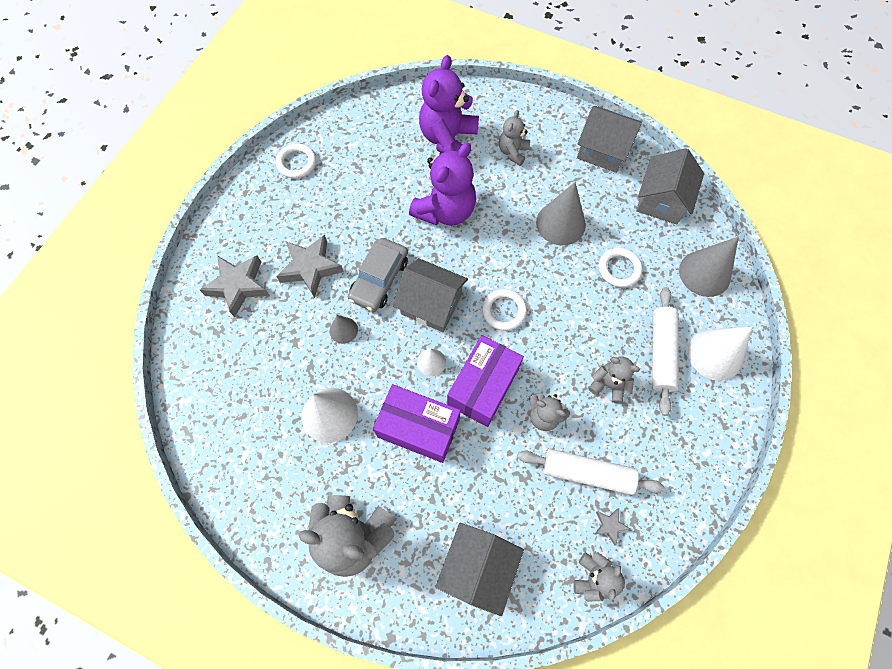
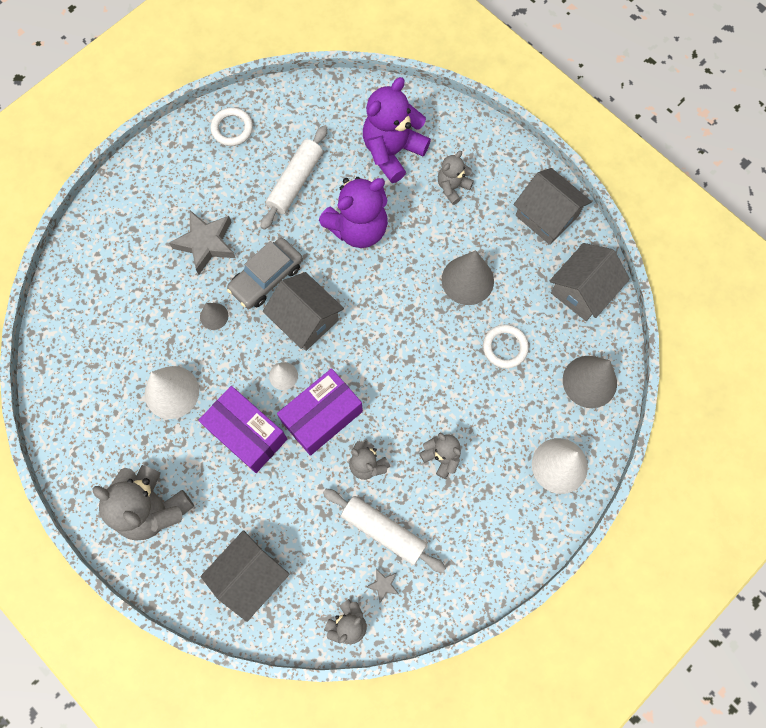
camera: 20 degrees right, 5 degrees up
(238, 286) = (133, 239): grey star -> none
(504, 311) = (372, 350): white ring -> none
(661, 352) = (507, 445): white rolling pin -> white rolling pin (295, 182)

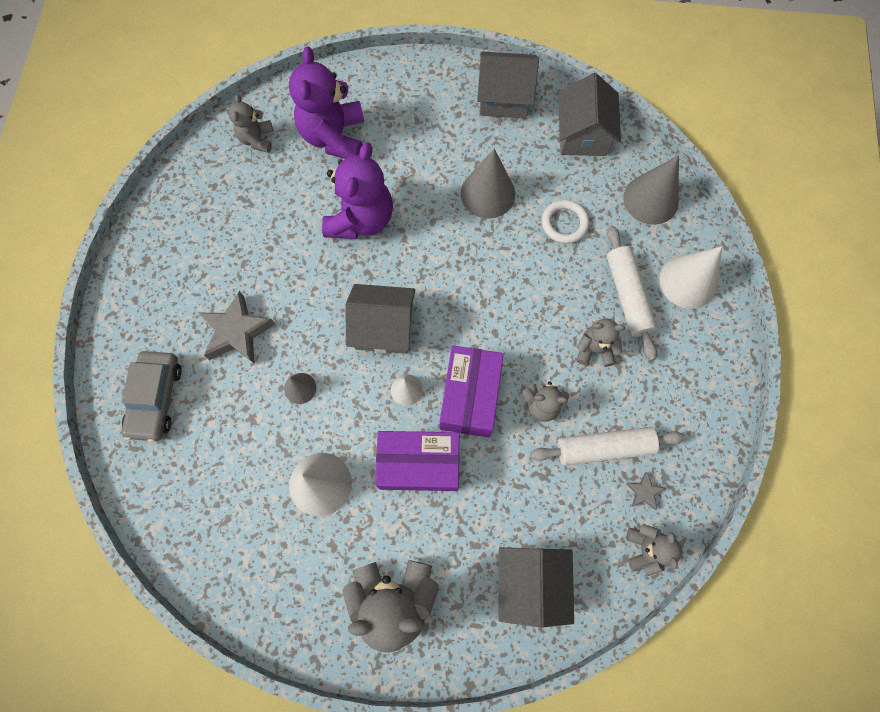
camera: 40 degrees left, 0 degrees up
(232, 128) = (174, 217): white ring -> none
(266, 277) = (317, 319): grey car -> grey car (156, 398)
(295, 182) = (272, 221): white rolling pin -> white rolling pin (627, 295)
(452, 187) = (409, 129): grey teddy bear -> grey teddy bear (257, 139)

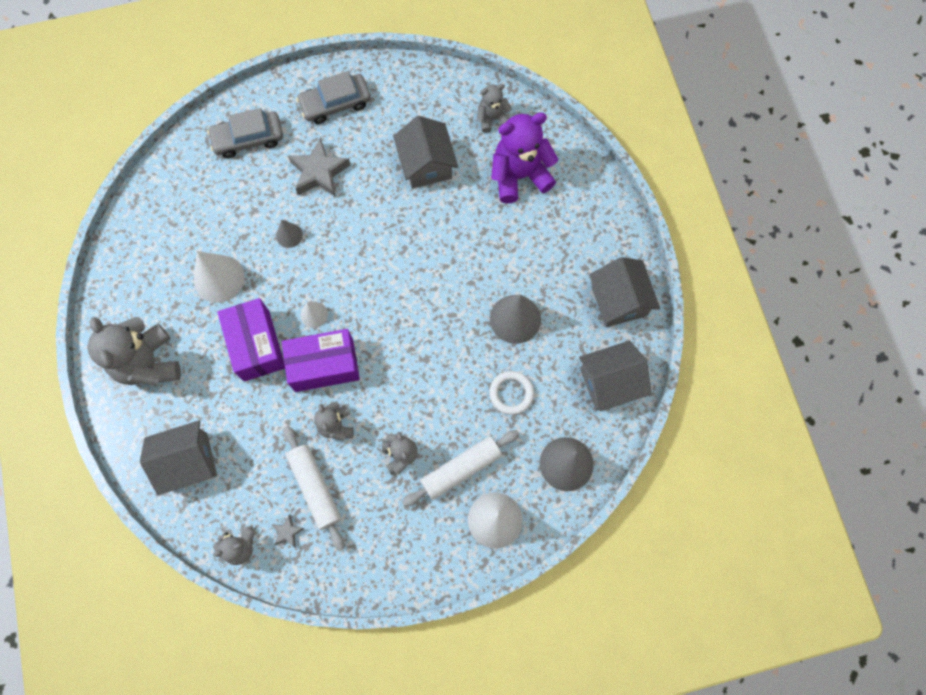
camera: 70 degrees right, 0 degrees up
(159, 288) = (335, 103): none -> grey car
(361, 219) = (450, 225): purple teddy bear -> none
(384, 327) = (360, 278): grey house -> grey house (426, 165)

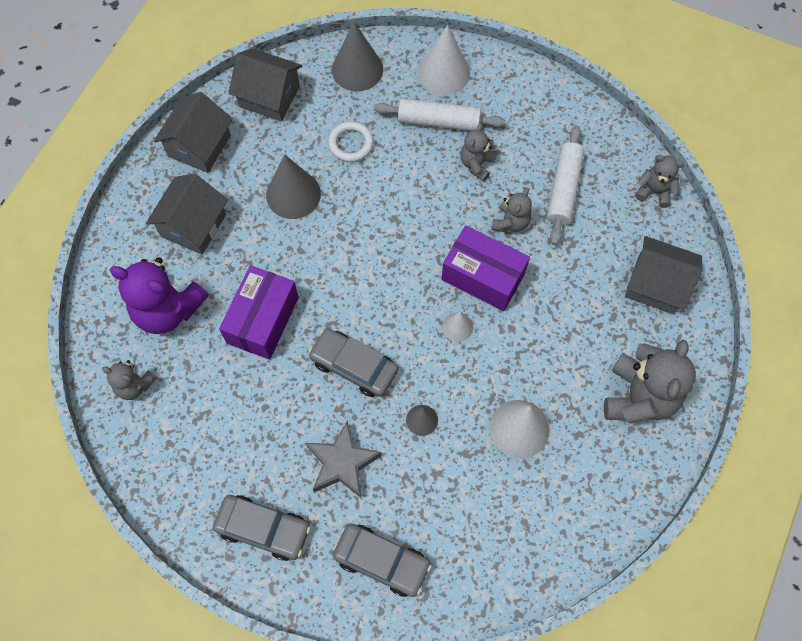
camera: 140 degrees left, 5 degrees down
(256, 345) = (529, 338): purple box -> purple box (262, 320)
(287, 532) = (609, 175): grey star -> none
(363, 234) = (354, 366): none -> grey car
(426, 165) = (237, 388): grey house -> grey house (193, 225)

